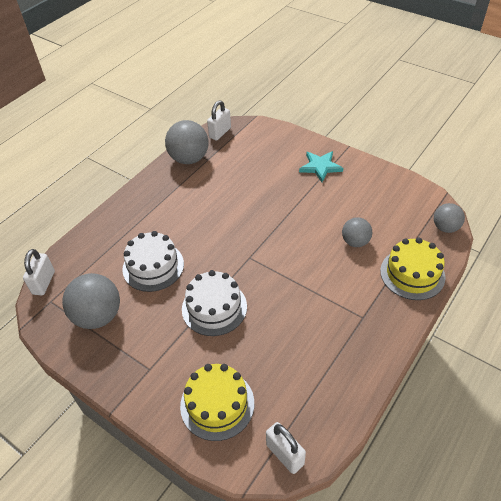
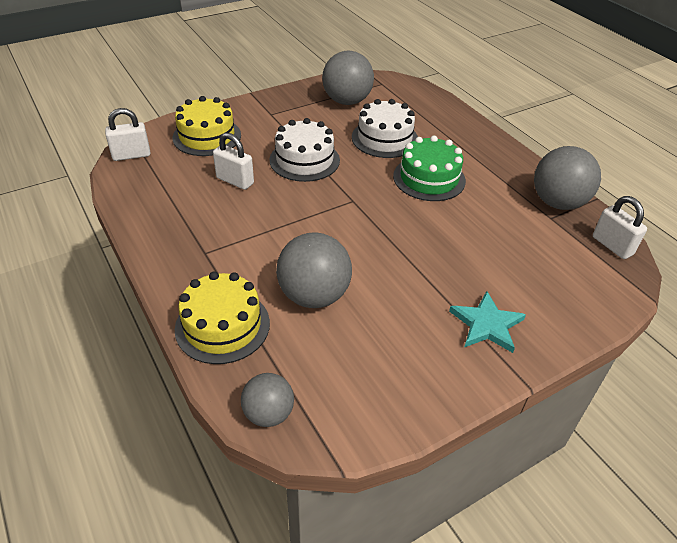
camera: 110 degrees right, 5 degrees down
(44, 282) = (406, 83): white padlock -> white padlock (235, 181)
(197, 224) = (429, 178): none -> green cake
(355, 242) = (314, 295): grey ball -> grey ball, size x1.67

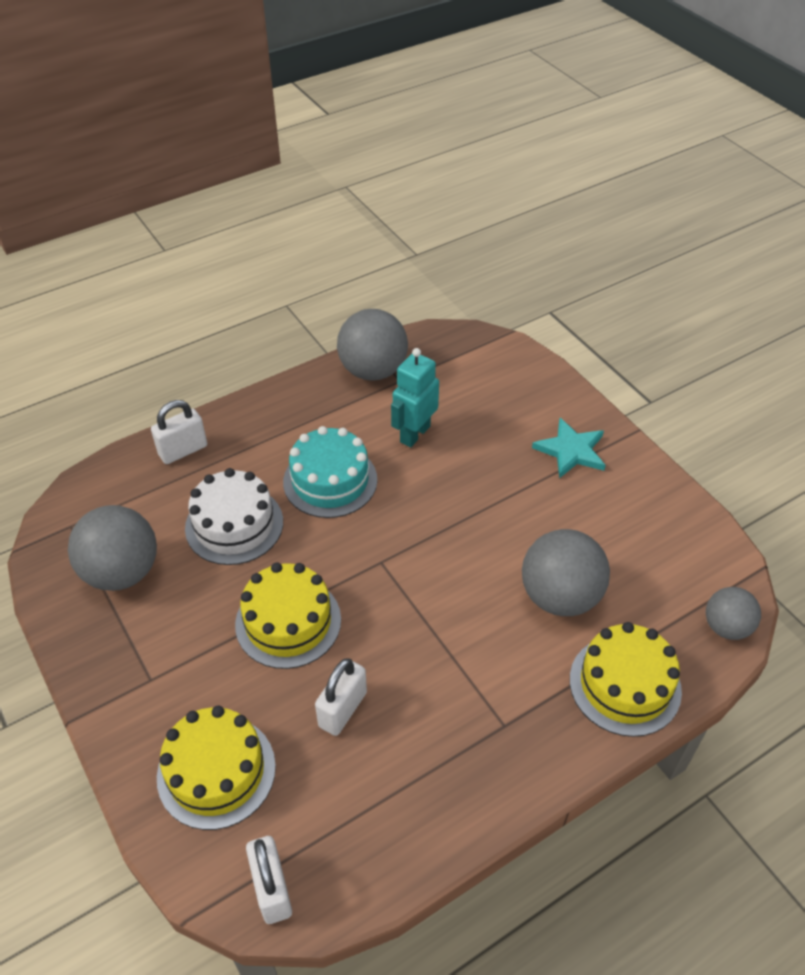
camera: 90 degrees left, 5 degrees up
(304, 160) = (288, 622): white cake -> yellow cake
(429, 178) = (330, 481): green cake -> turquoise cake
(487, 223) = (414, 434): none -> turquoise robot
(612, 246) = (441, 342): white padlock -> white padlock (183, 450)

